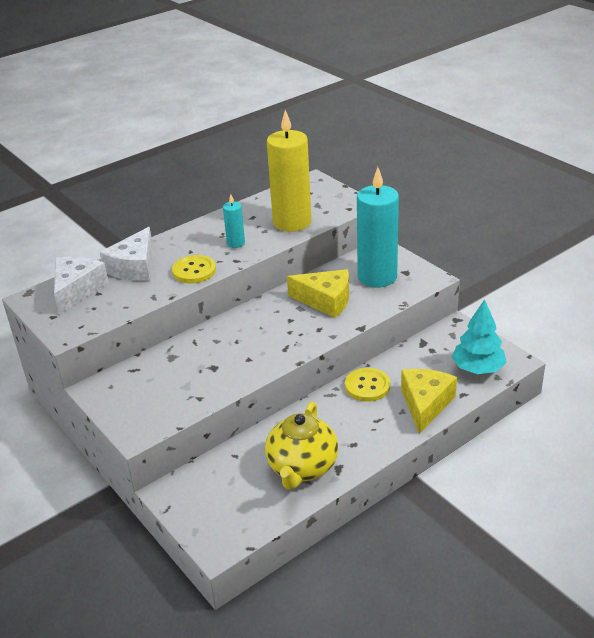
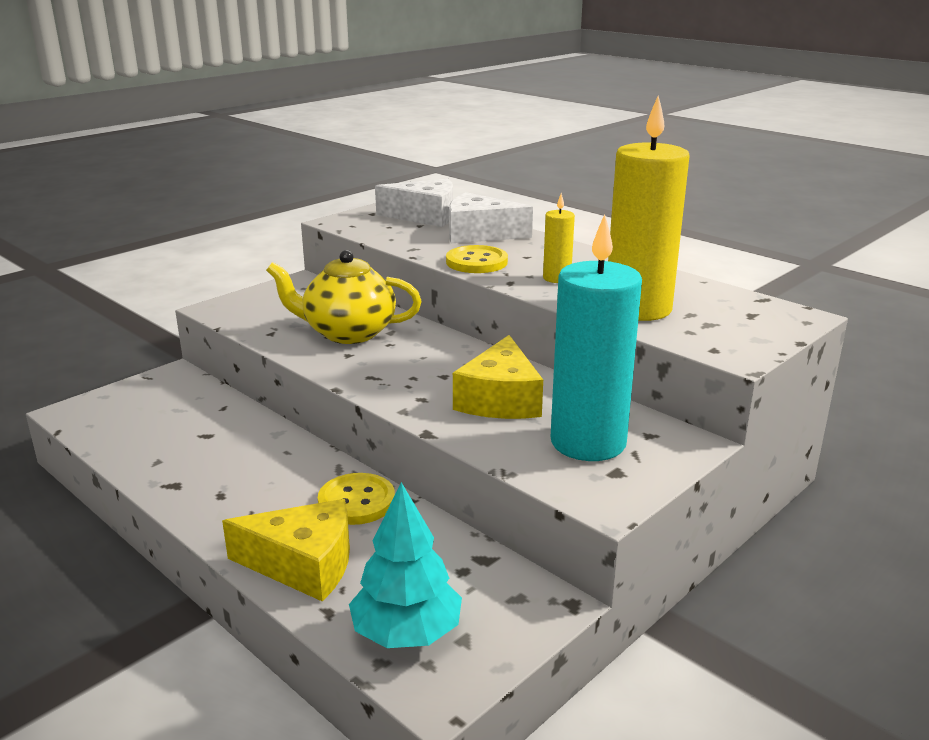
camera: 80 degrees right, 10 degrees down
(236, 243) = (556, 278): turquoise candle -> yellow candle
(302, 467) = (184, 456): yellow teapot -> yellow teapot (348, 333)

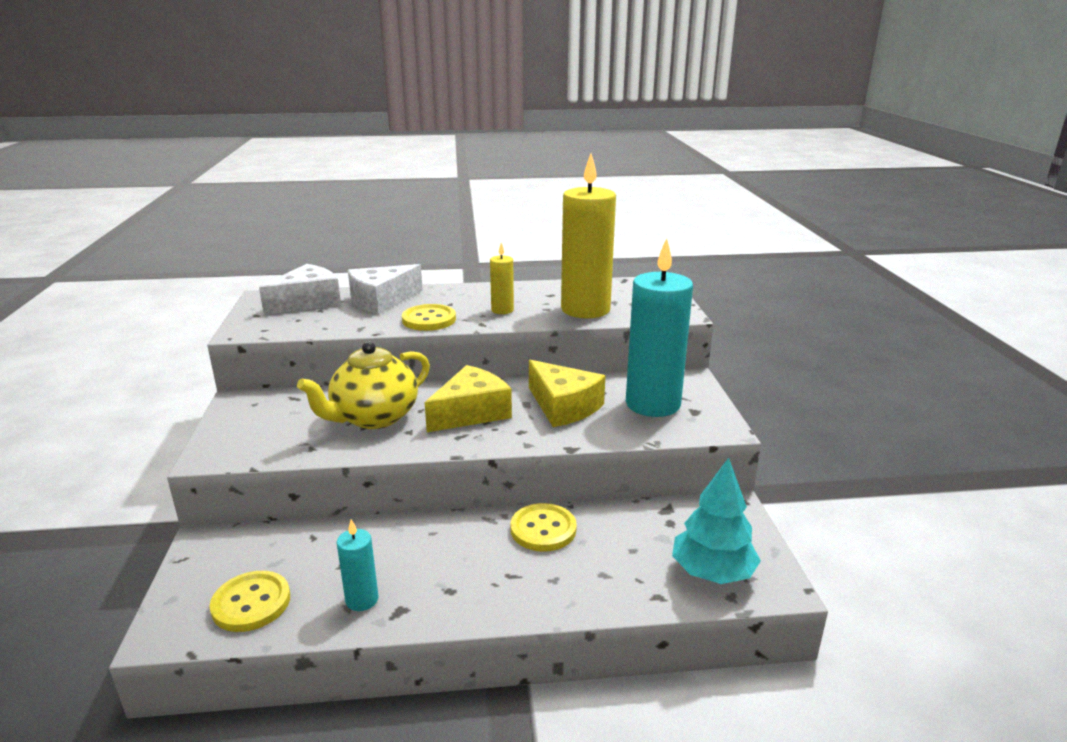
camera: 50 degrees left, 0 degrees up
(125, 424) = (251, 603): none -> yellow button
(170, 463) = (362, 600): none -> turquoise candle
(303, 564) = (593, 585): yellow cheese -> yellow cheese (471, 412)

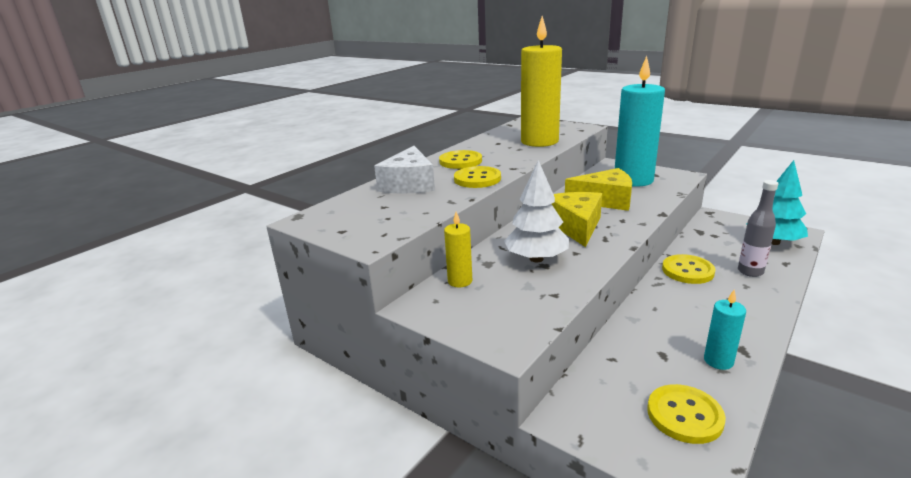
camera: 45 degrees left, 0 degrees up
(308, 302) = (357, 207): white cheese -> none
(373, 417) = (536, 259): yellow teapot -> white tree
(468, 298) = (460, 161): none -> yellow button
(502, 310) = (500, 158): yellow candle -> yellow candle (460, 281)
(595, 574) = (750, 271): none -> grey bottle

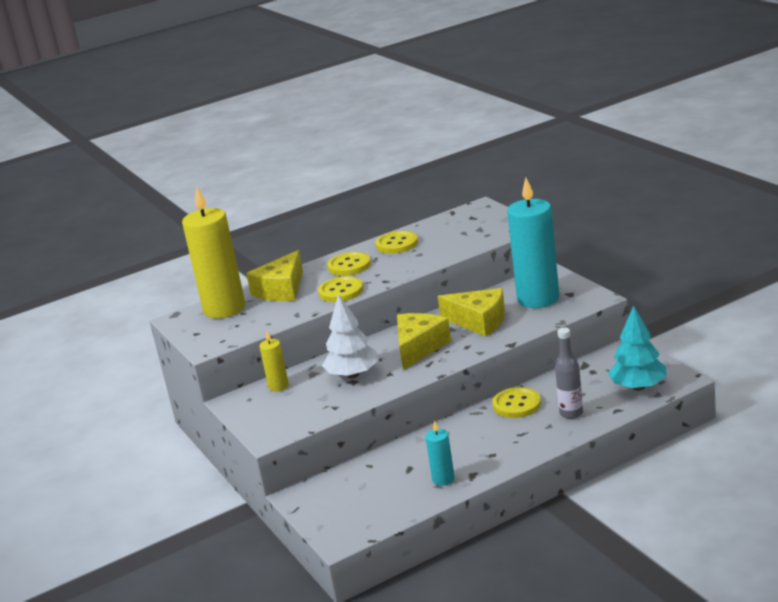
camera: 25 degrees right, 0 degrees up
(409, 184) = (281, 290): white cheese -> yellow cheese
(539, 141) = (449, 245): yellow candle -> yellow candle (224, 309)
(684, 415) = (375, 507): yellow button -> yellow button (397, 244)

